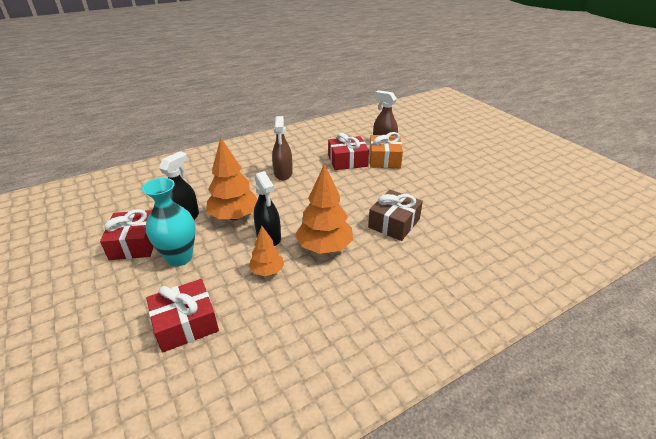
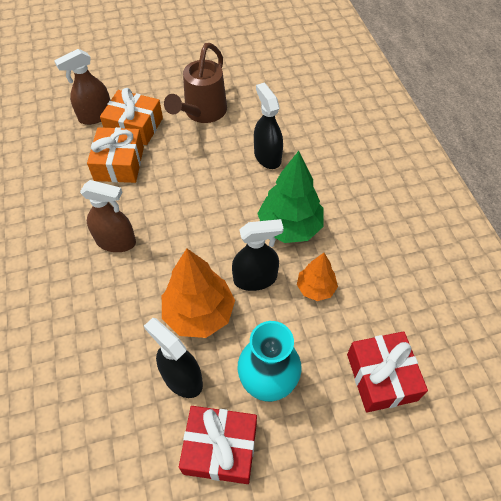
camera: 75 degrees left, 20 degrees up
(324, 247) = (290, 227): orange tree -> green tree
(347, 161) = (119, 164): red gift -> orange gift
(394, 223) = (267, 156): brown gift -> black spray bottle
(419, 183) = (202, 113): none -> brown watering can

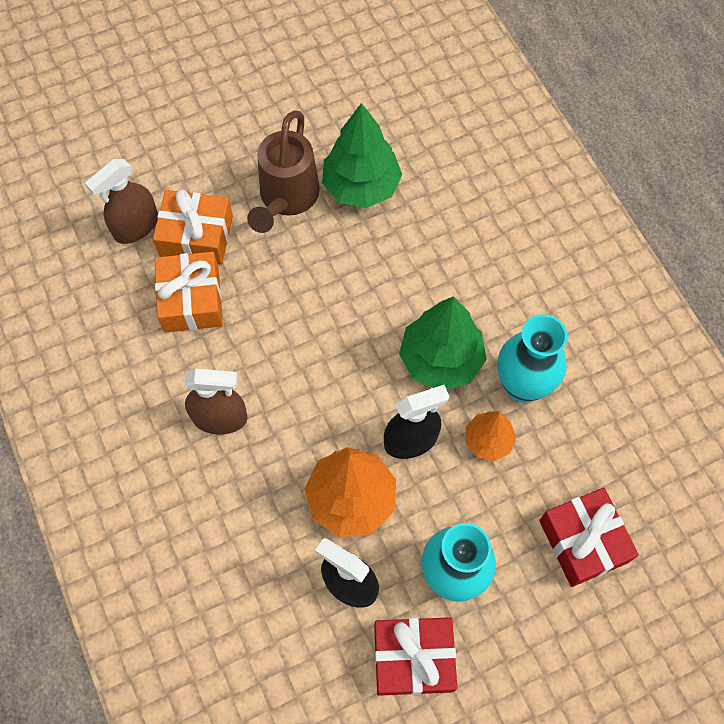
camera: 10 degrees left, 10 degrees up
(256, 112) = (361, 186): none -> green tree
(267, 156) = (391, 257): black spray bottle -> none
(349, 253) = (522, 386): none -> turquoise vase

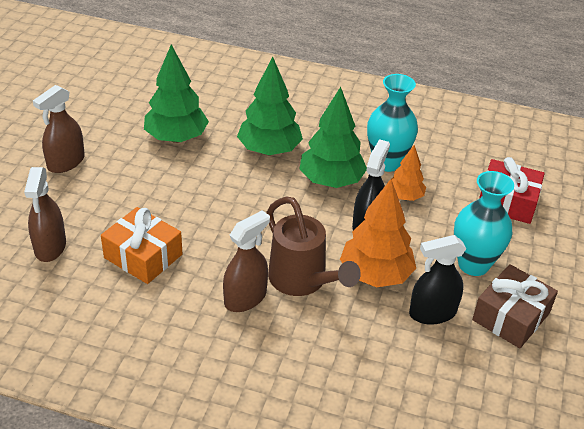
camera: 50 degrees left, 25 degrees down
(196, 236) = (101, 224): orange gift -> none
(240, 139) = (66, 162): none -> brown spray bottle
(286, 198) = (137, 170): brown watering can -> brown watering can (302, 281)
(413, 658) = (511, 316): red gift -> brown gift
(427, 272) = (269, 150): none -> green tree

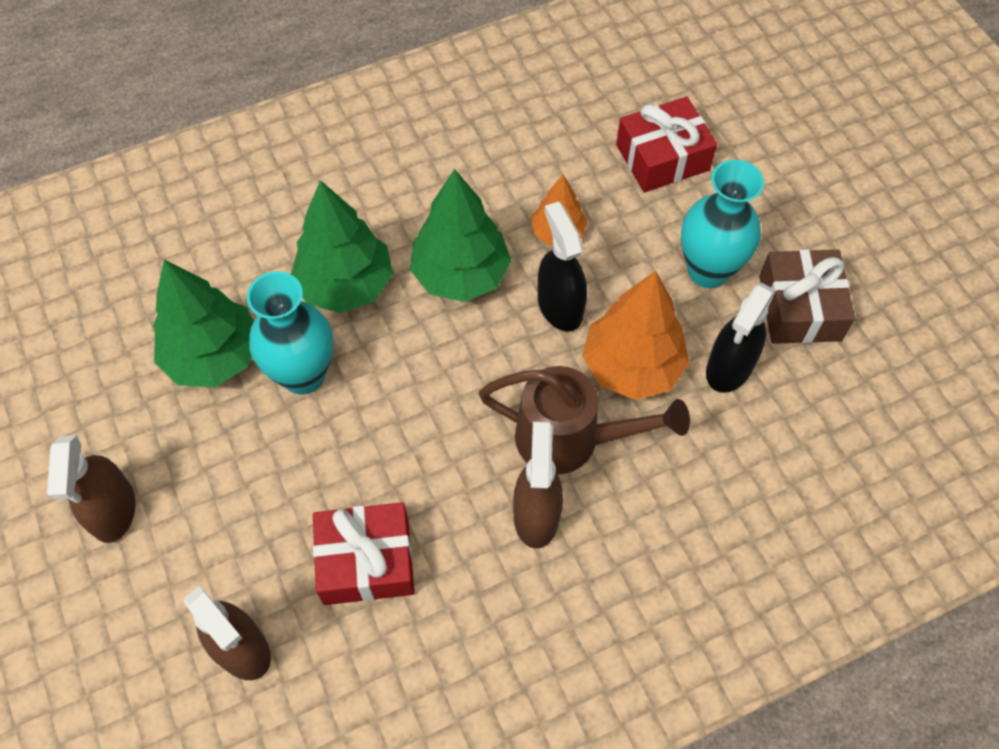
camera: 40 degrees left, 20 degrees up
(143, 256) = (366, 561): orange gift -> red gift
(387, 163) = (493, 199): turquoise vase -> turquoise vase (303, 375)

